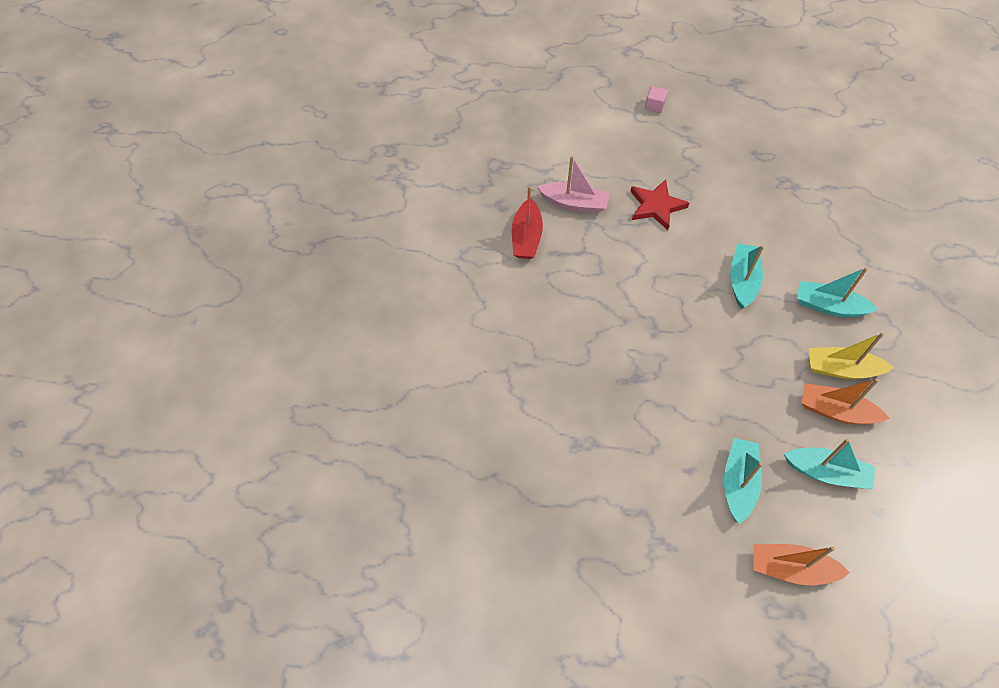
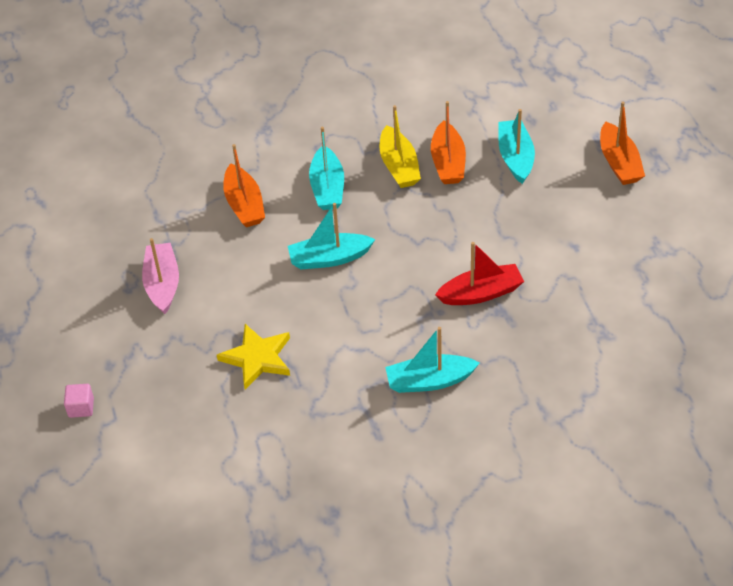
camera: 110 degrees left, 10 degrees down
(526, 237) = (368, 469): red boat -> red boat (481, 293)
(574, 203) = (290, 439): pink boat -> pink boat (162, 284)
(656, 206) = (257, 358): red star -> yellow star
(738, 483) = (564, 211): turquoise boat -> turquoise boat (429, 381)
(825, 244) = (244, 204): none -> orange boat

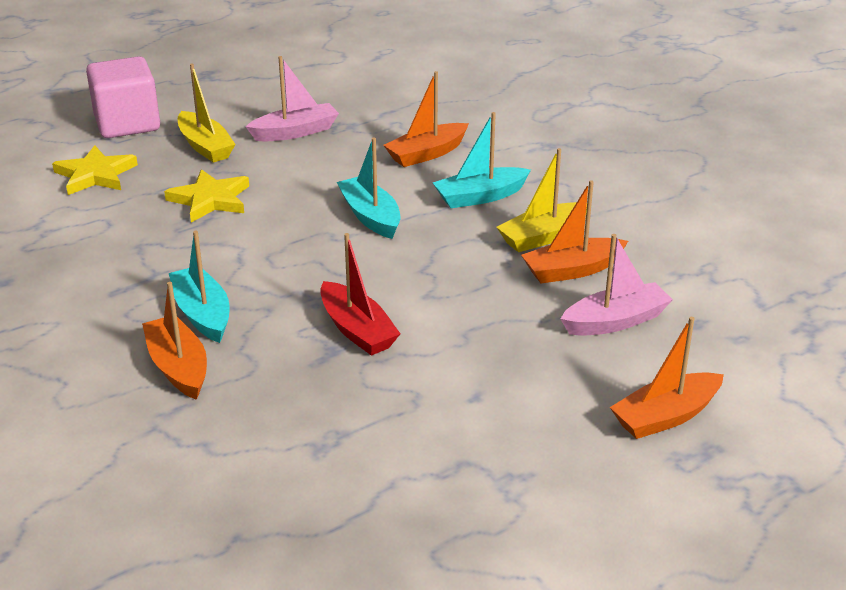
camera: 70 degrees right, 15 degrees down
(81, 407) = (127, 123): pink cube -> pink cube, size x2.40
(158, 352) = (205, 146): none -> yellow boat
(174, 438) = (95, 175): none -> yellow star
(493, 402) = (178, 367): none -> orange boat
(515, 157) = (615, 321): turquoise boat -> pink boat

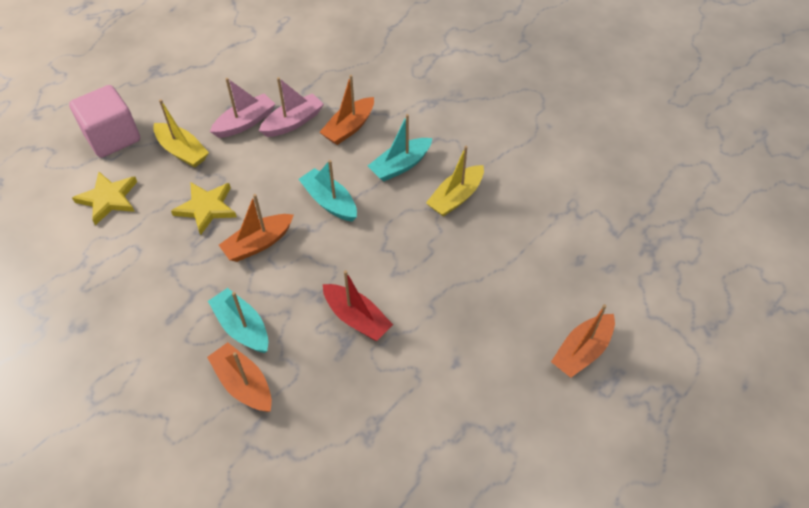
camera: 15 degrees left, 20 degrees up
(572, 270) = (484, 226): orange boat -> orange boat (258, 243)
(615, 321) = (526, 270): pink boat -> pink boat (293, 122)

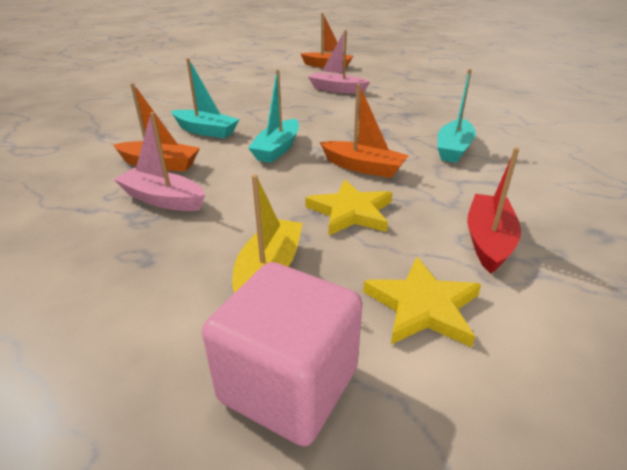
camera: 115 degrees left, 20 degrees down
(243, 384) = (494, 135): orange boat -> none
(245, 122) = (177, 235): pink boat -> pink boat (337, 89)
(356, 318) = (383, 114): red boat -> red boat (488, 241)
(456, 197) = (231, 107): yellow boat -> none

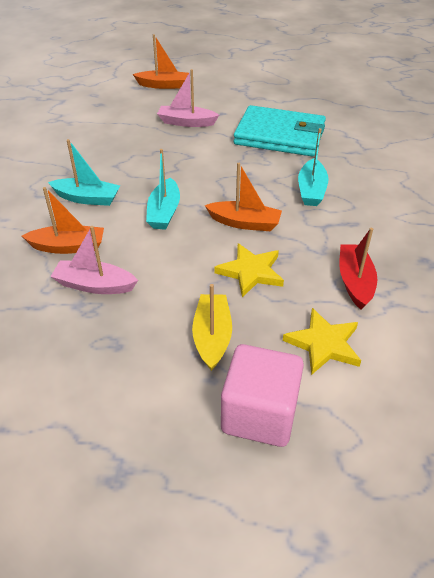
camera: 15 degrees left, 10 degrees up
(431, 106) = (280, 136): none -> turquoise wallet

